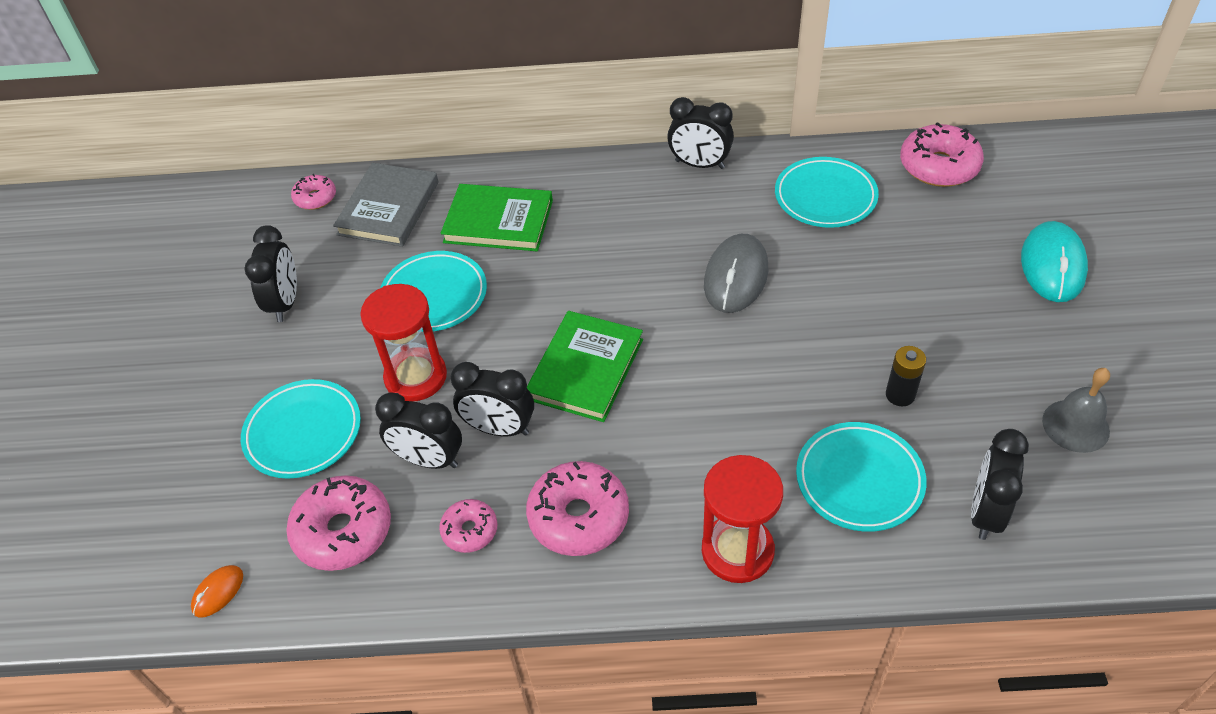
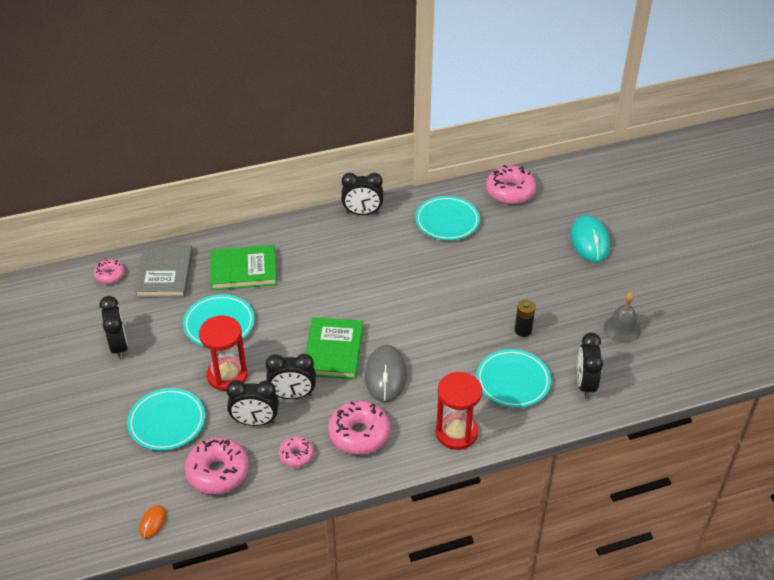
camera: 20 degrees left, 5 degrees down
(736, 277) = (407, 279): grey mouse -> grey mouse (386, 376)

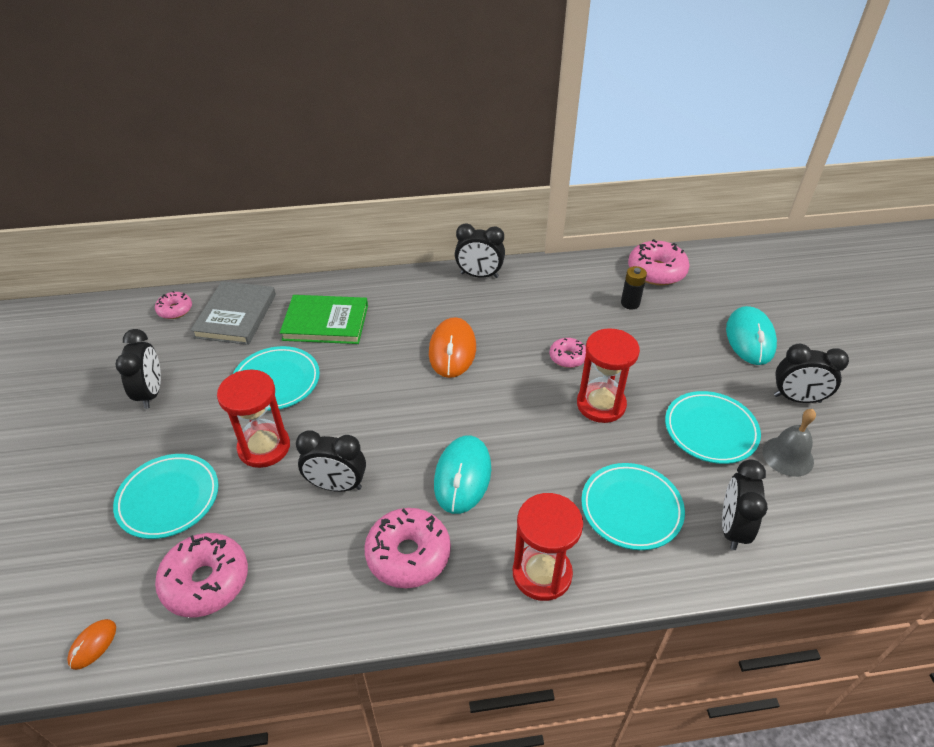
camera: 10 degrees right, 0 degrees up
(255, 421) = (278, 515): black clock -> black clock (797, 398)
(296, 455) = (316, 573): pink donut -> pink donut (567, 357)
(333, 350) = (404, 433): green book -> none
(355, 280) = (452, 350): none -> orange mouse
(386, 376) = (462, 476): grey mouse -> turquoise mouse
(447, 221) = (576, 295): turquoise plate -> turquoise plate (710, 430)
(480, 309) = (601, 404): none -> red hourglass
(523, 330) = (653, 440): black battery -> black battery (630, 303)

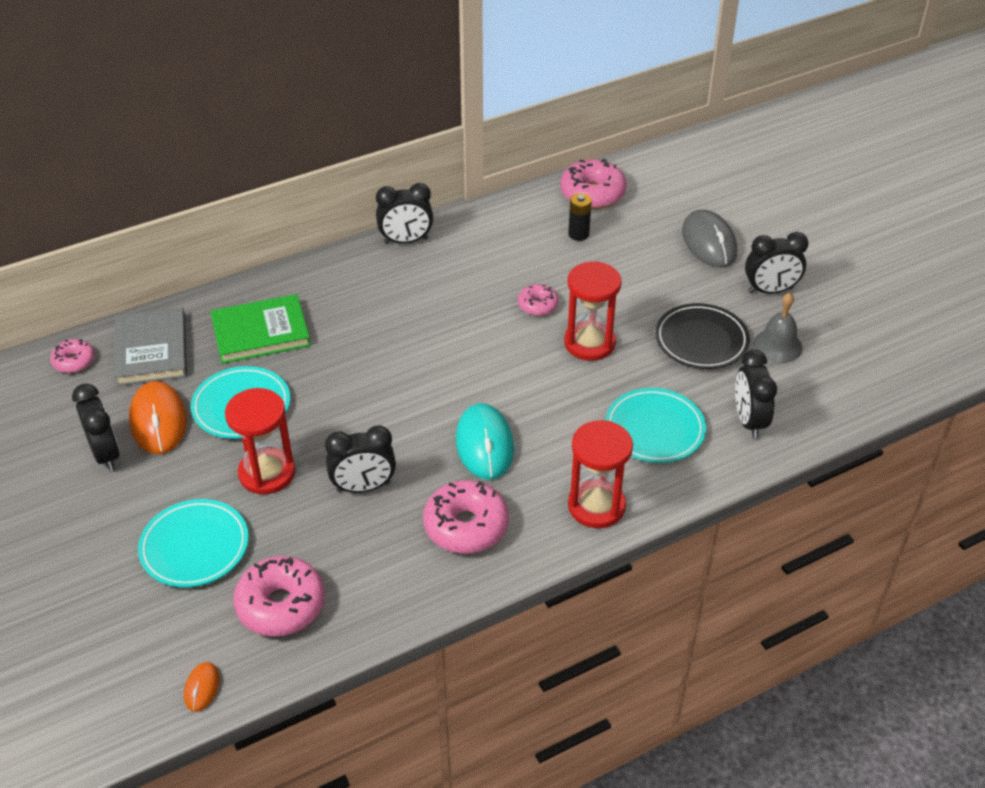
camera: 20 degrees left, 0 degrees up
(452, 350) = (415, 327): orange mouse -> orange mouse (158, 421)
(710, 430) = (701, 340): turquoise plate -> black plate
(750, 338) = (709, 242): turquoise mouse -> grey mouse

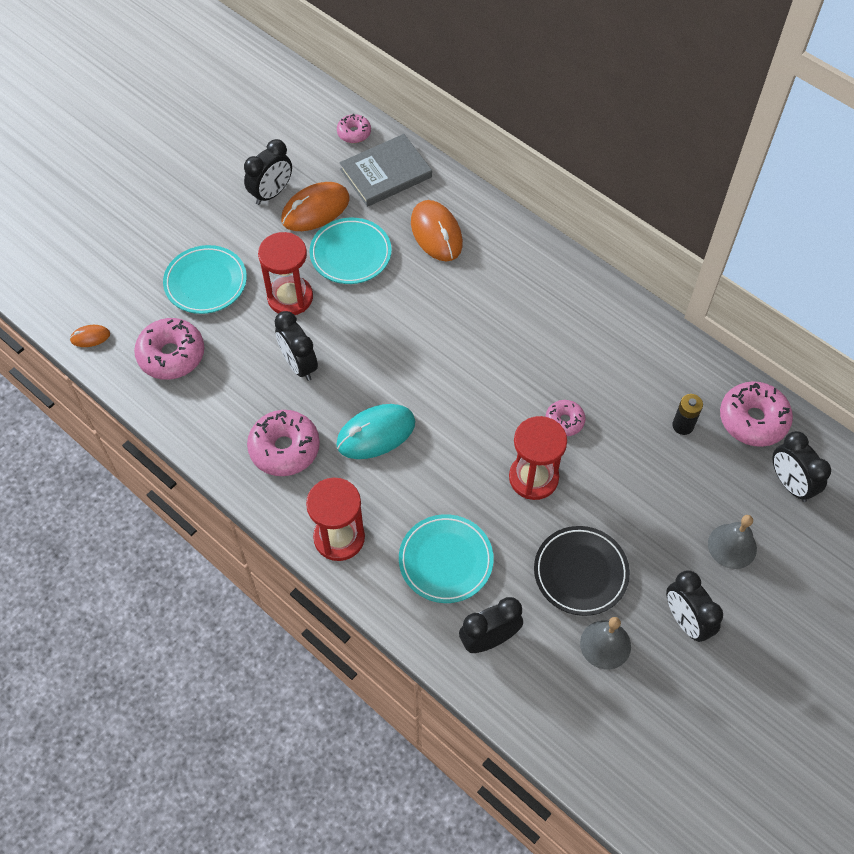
camera: 70 degrees right, 15 degrees up
(261, 332) = (436, 233): green book -> orange mouse
(406, 241) = (600, 291): black clock -> black clock (790, 484)
(709, 242) = (732, 546): grey mouse -> grey bell

